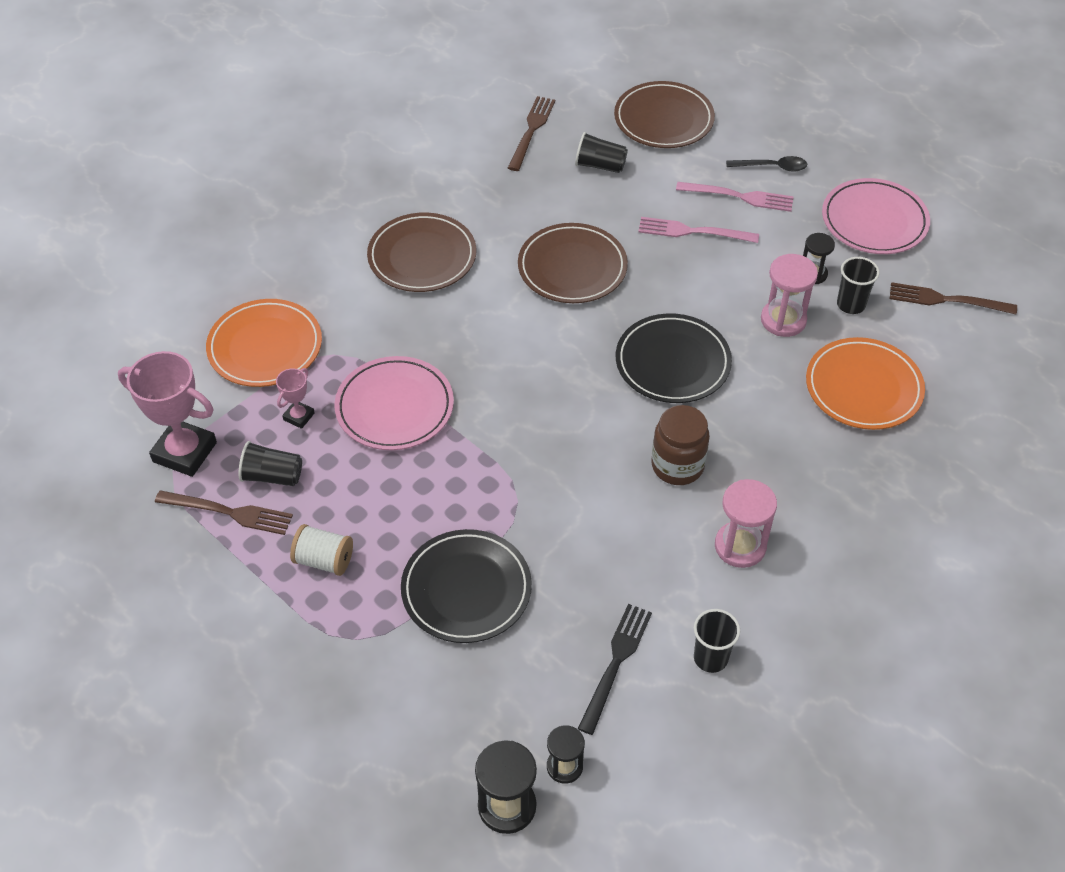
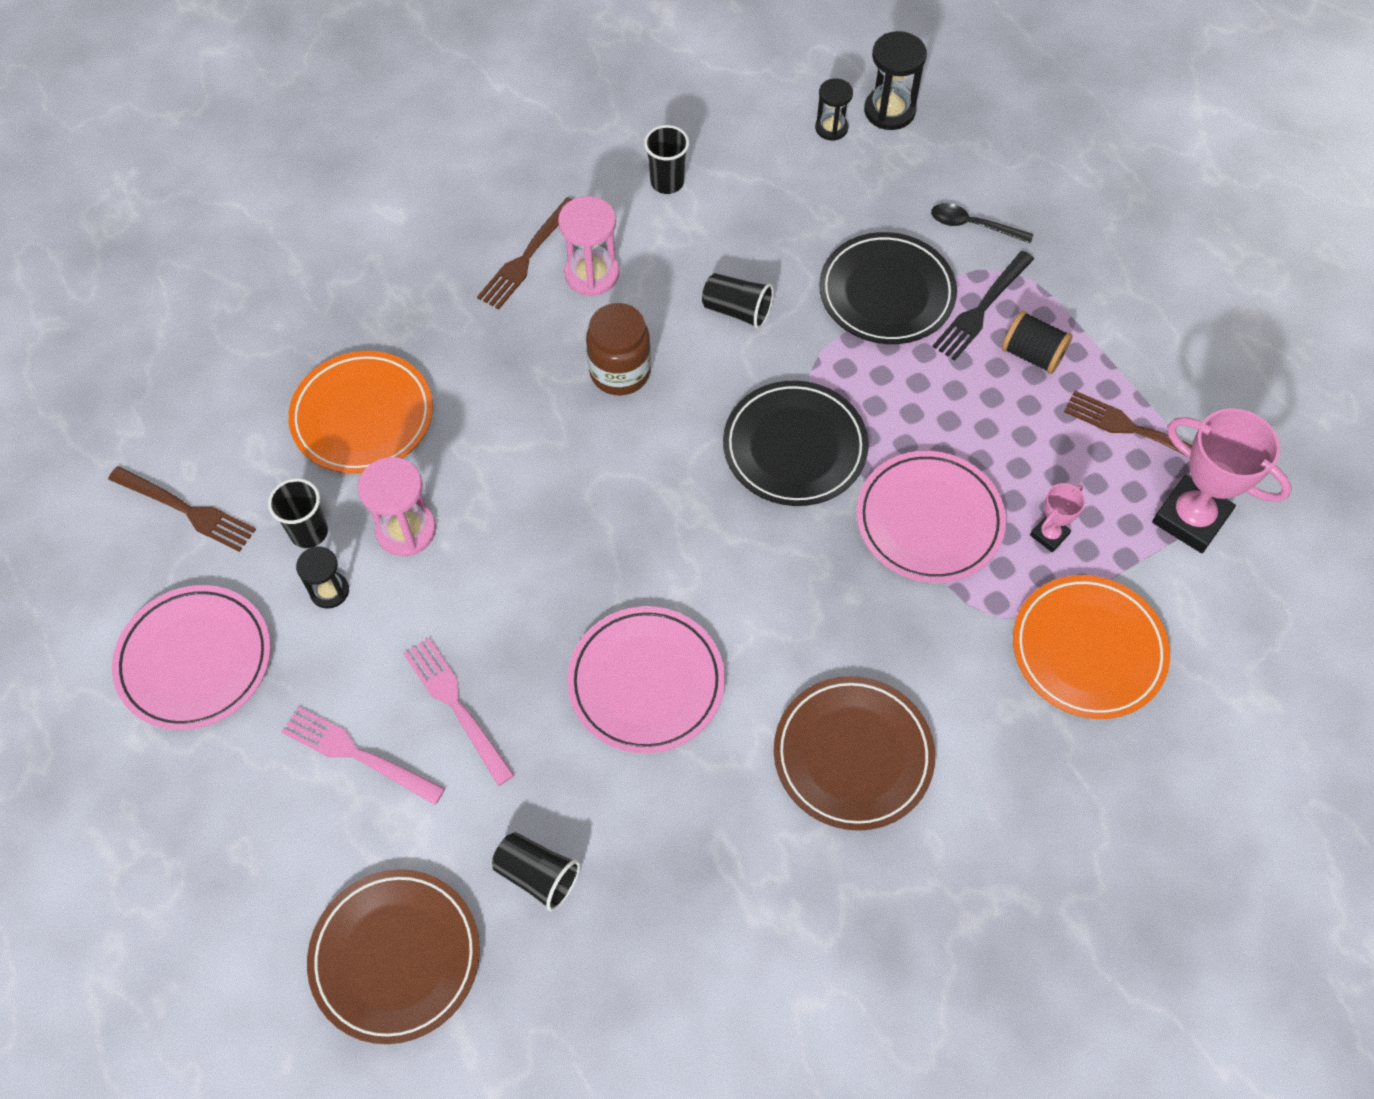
camera: 165 degrees left, 10 degrees up
(272, 476) = (1085, 463): black cup -> black cup (737, 310)
(324, 560) = (1032, 354): white spool -> black spool
(531, 130) = (620, 989): brown fork -> brown fork (526, 257)
(572, 267) = (646, 682): brown plate -> pink plate
(616, 662) = (757, 197): black fork -> black fork (981, 309)
(672, 362) = (571, 502): black plate -> black plate (794, 447)
(692, 231) = (455, 705): pink fork -> pink fork turned 150 degrees counterclockwise
(772, 167) = (279, 802): black spoon -> black spoon (973, 225)

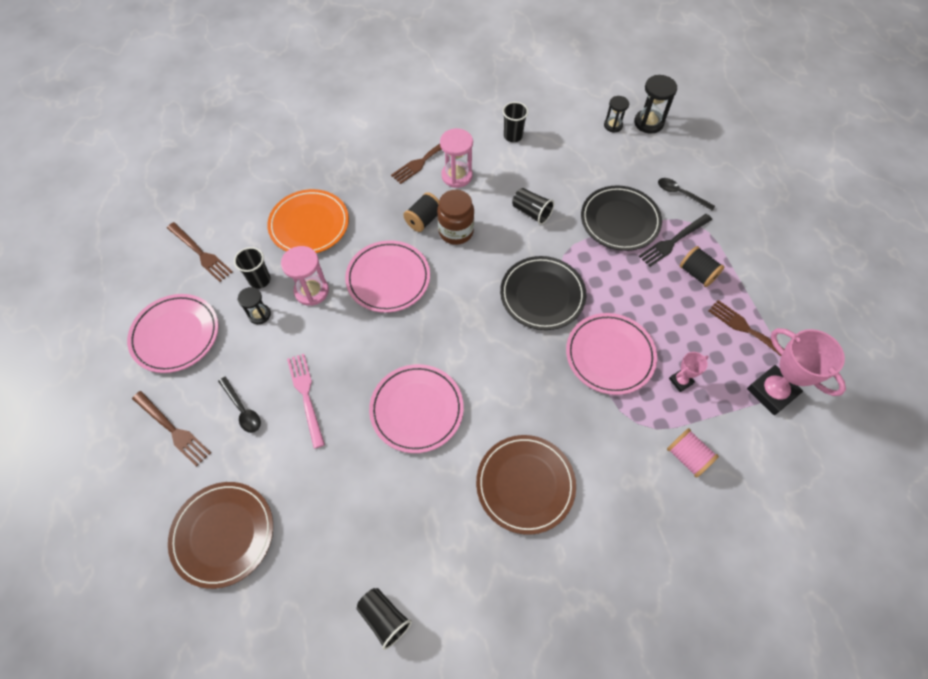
camera: 15 degrees right, 0 degrees up
(250, 816) = (173, 430): none -> brown fork
(356, 754) = (242, 409): pink fork -> black spoon
(530, 479) = (388, 278): none -> pink plate
(537, 875) = (319, 507): black cup -> black cup (384, 618)
(559, 364) = (423, 220): none -> black spool
(1088, 650) = (687, 457): orange plate -> pink spool

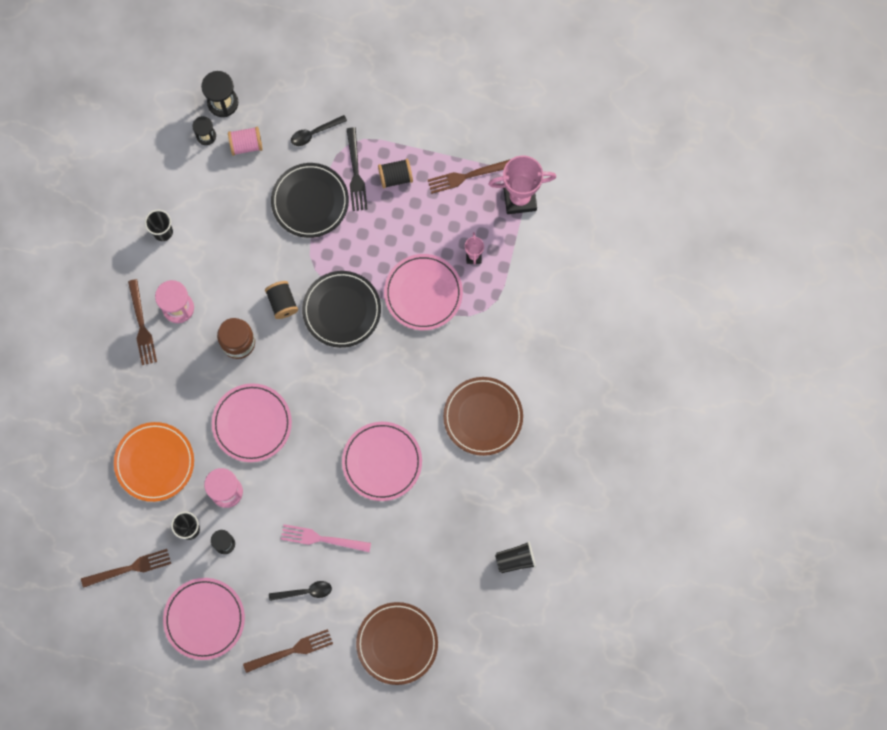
camera: 60 degrees left, 15 degrees up
(423, 220) = (209, 363): black spool -> black spool (282, 303)
(531, 212) = (257, 268): black cup -> none
(687, 457) = (529, 293): pink spool -> pink spool (246, 144)

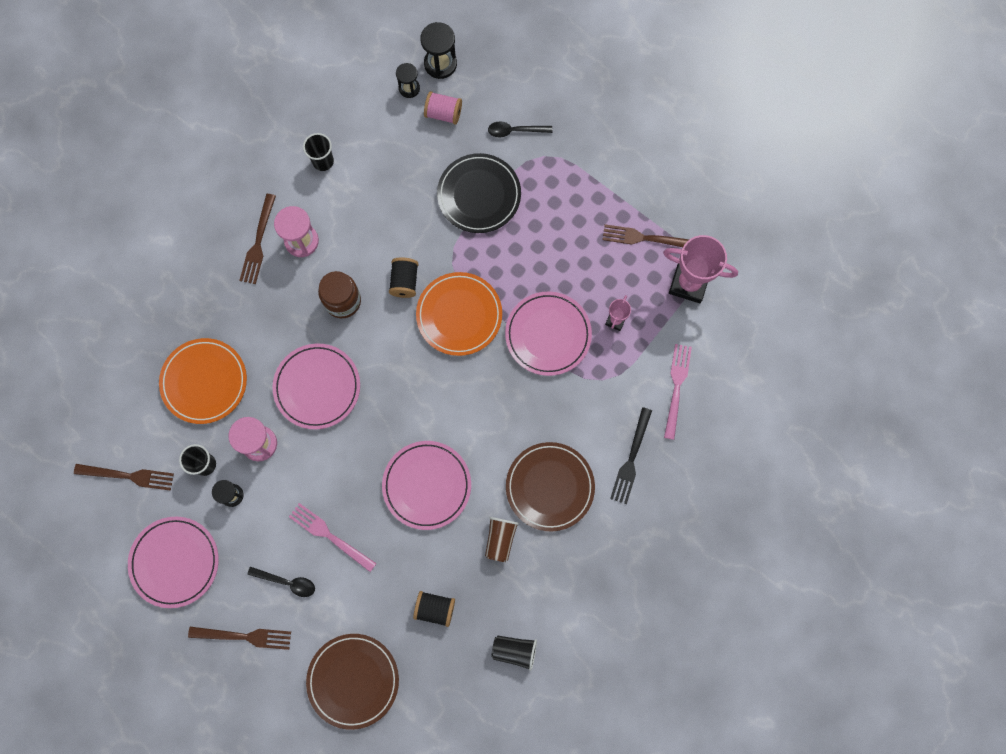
camera: 25 degrees right, 0 degrees up
(341, 310) = (459, 315): black plate -> orange plate
(356, 173) = (537, 187): black fork -> black fork (631, 460)
(395, 177) = (574, 208): black spool -> black spool (435, 608)
(462, 477) = (500, 539): none -> brown cup
(548, 288) = (676, 386): none -> pink fork

